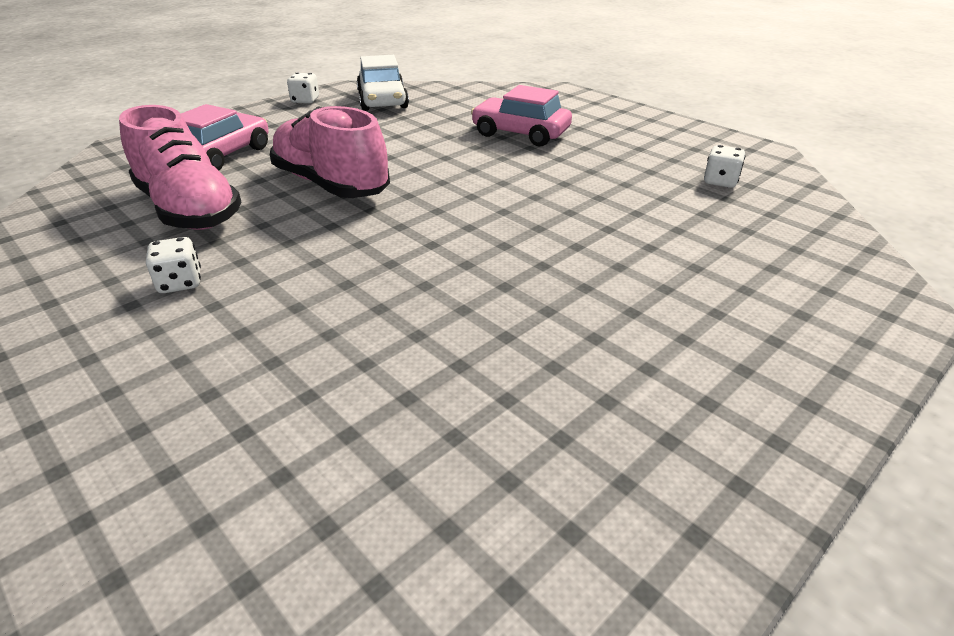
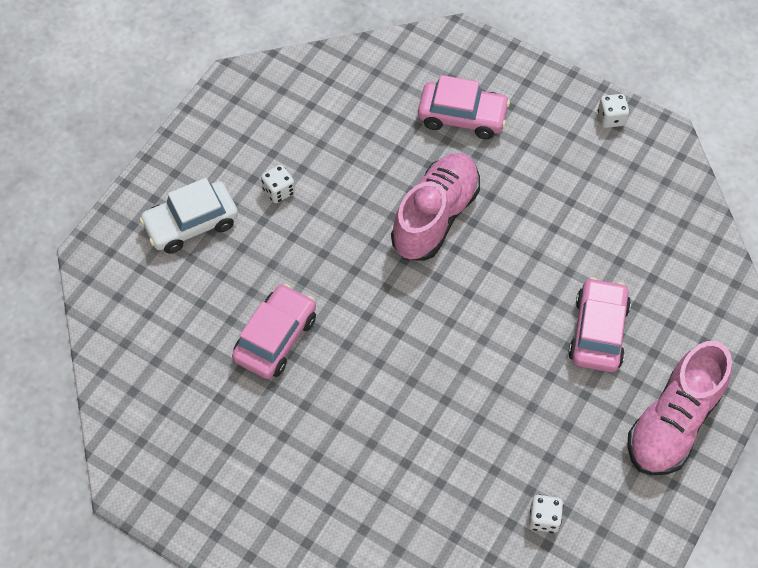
camera: 75 degrees right, 25 degrees up
(189, 209) = (367, 145): pink shoe -> pink shoe (673, 422)
(383, 101) = (639, 185): white car -> white car (191, 224)
(424, 320) = (275, 338): none -> pink car

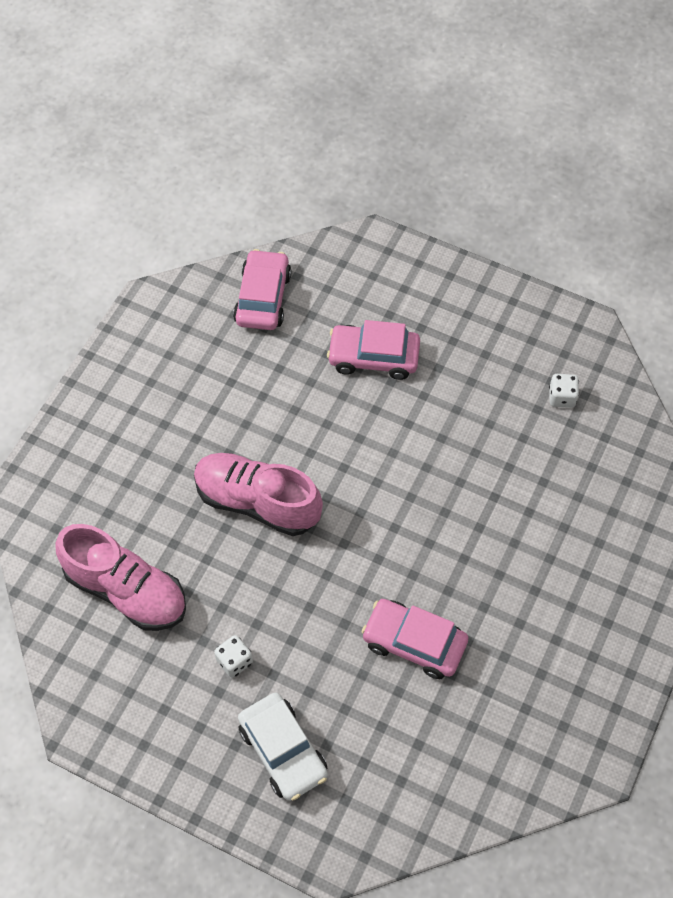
camera: 95 degrees left, 0 degrees up
(462, 116) = (129, 483): pink car -> pink car (263, 298)
(611, 118) = (129, 347): white dice -> none
(673, 422) = (455, 300): pink shoe -> pink shoe (126, 590)

